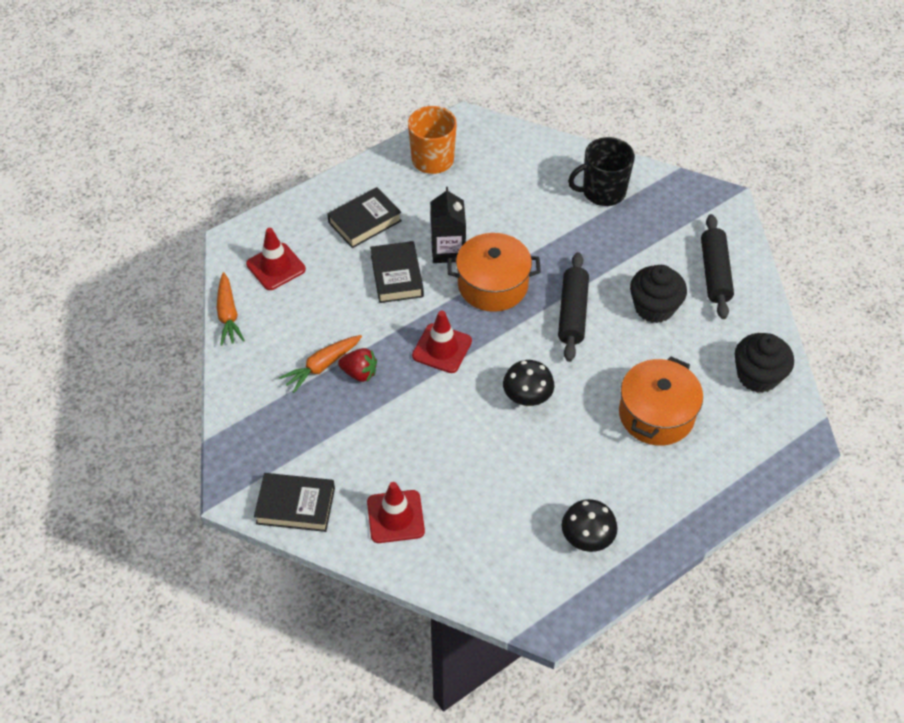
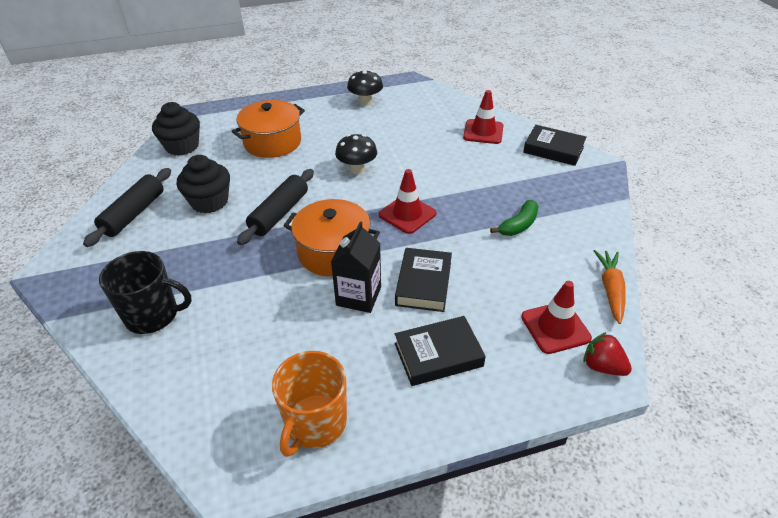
camera: 160 degrees left, 10 degrees down
(322, 366) = (518, 225): orange carrot -> green banana
(359, 373) = (486, 213): red strawberry -> red strawberry (602, 366)

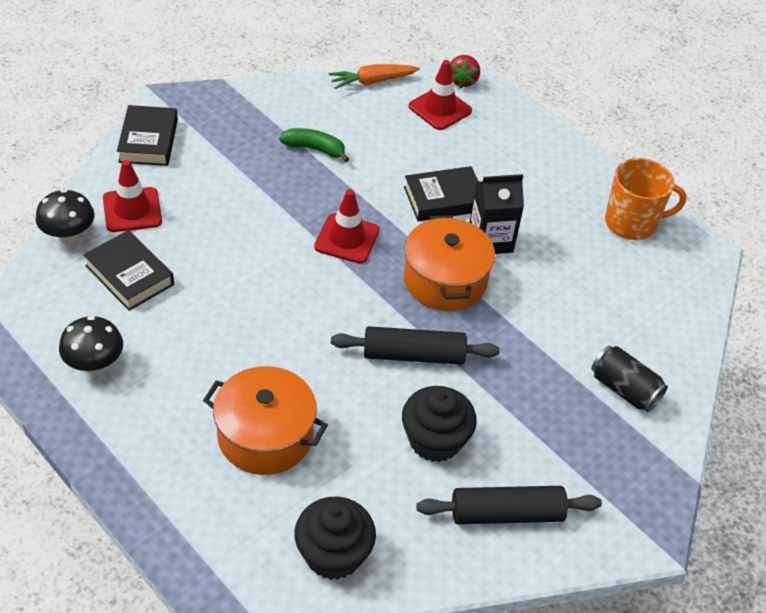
camera: 120 degrees left, 5 degrees up
(153, 315) = (624, 389): black mug -> black can
(357, 169) = (283, 312): black mushroom -> black mushroom (69, 235)
(438, 355) = (517, 170): black book -> black book (129, 275)

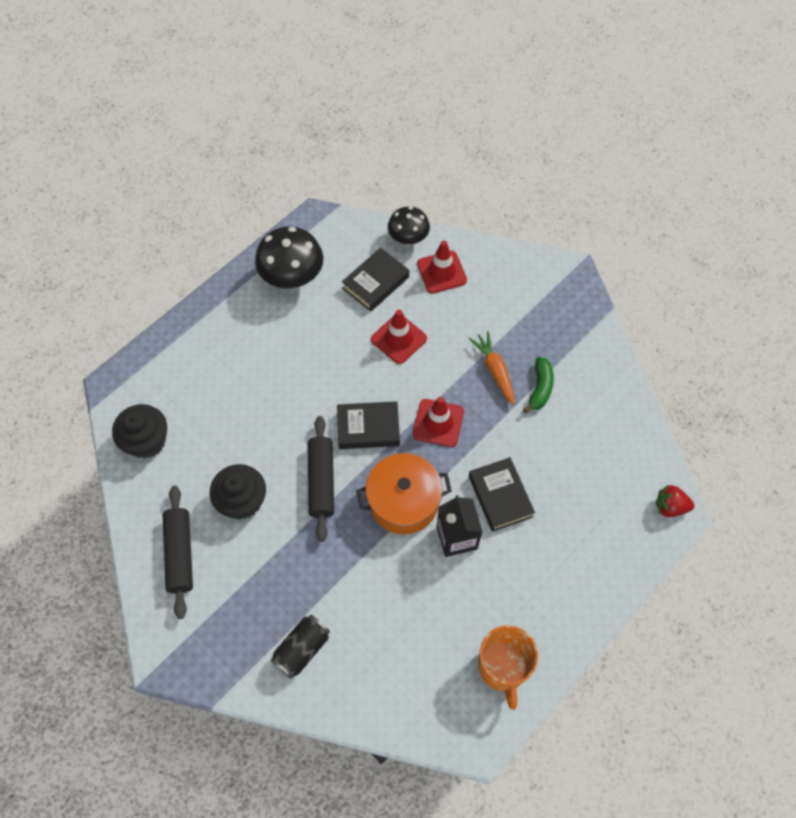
camera: 90 degrees right, 15 degrees up
(94, 364) = (292, 278): black mushroom -> black mushroom, size x1.56
(148, 141) = (520, 269): black book -> black book (368, 428)
(265, 436) = (239, 388): orange pot -> none
(372, 81) = (644, 426): orange carrot -> orange carrot (494, 370)
(440, 109) = (622, 487): red traffic cone -> red traffic cone (398, 339)

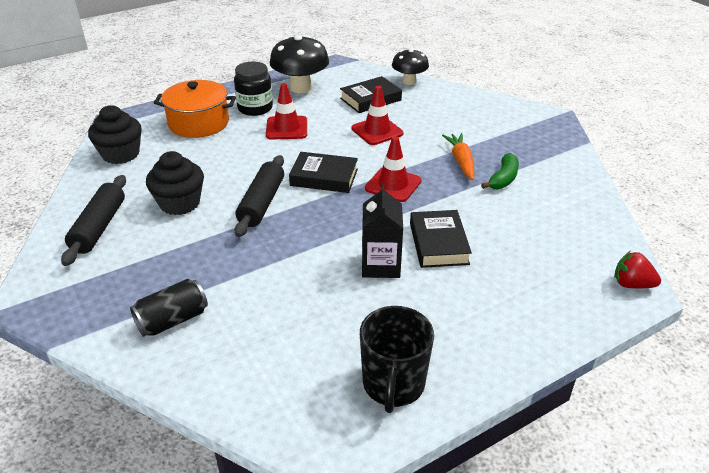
camera: 15 degrees right, 25 degrees down
(256, 327) = (255, 108): none -> black jar
(403, 501) = (336, 230): orange pot -> orange pot (199, 123)
(441, 272) = (431, 101): red traffic cone -> red traffic cone (286, 128)
(503, 668) = (393, 385): orange mug -> black mug

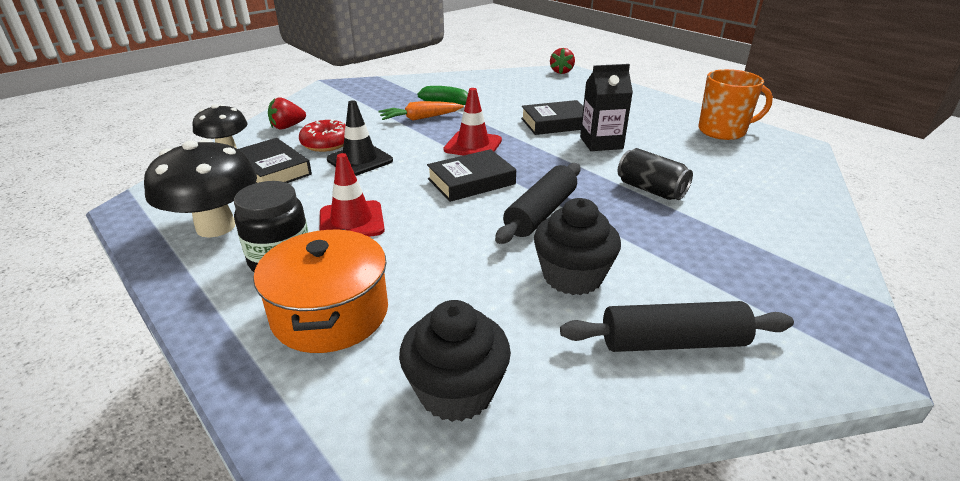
camera: 100 degrees left, 5 degrees down
(173, 320) = (766, 232): black can -> black can (650, 190)
(262, 203) = (541, 213): black rolling pin -> black rolling pin turned 60 degrees counterclockwise
(324, 177) = (471, 181): black book -> black book turned 60 degrees clockwise
(377, 131) = (360, 160): red traffic cone -> black traffic cone
(393, 385) = (723, 131): black mug -> orange mug
(411, 117) = (326, 144): none -> red donut
(448, 100) = (287, 127): none -> red strawberry

